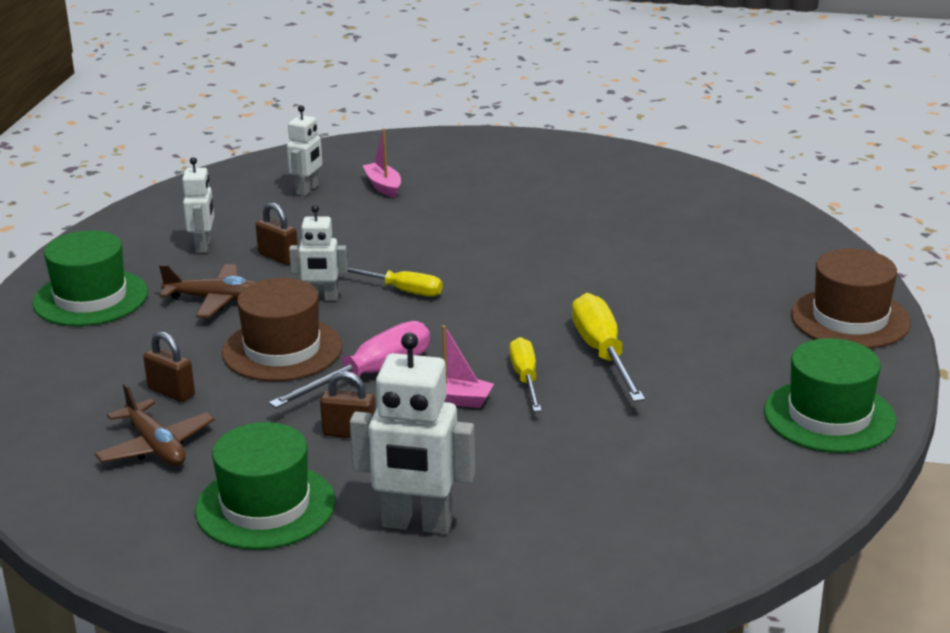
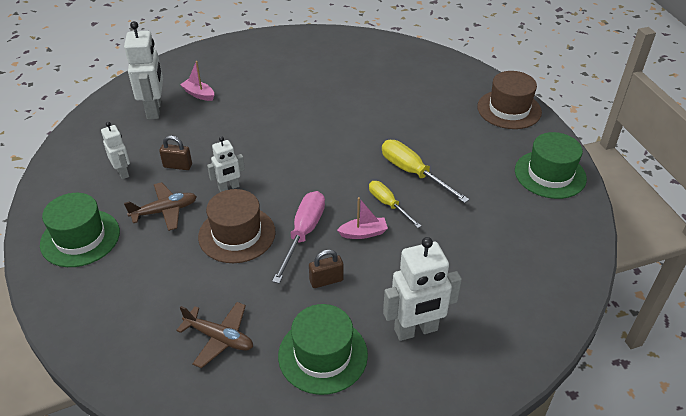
camera: 30 degrees left, 15 degrees up
(171, 392) = (195, 292): brown padlock -> none
(307, 190) = (154, 110): white robot -> white robot, size x1.71
(402, 290) = (271, 166): yellow screwdriver -> none

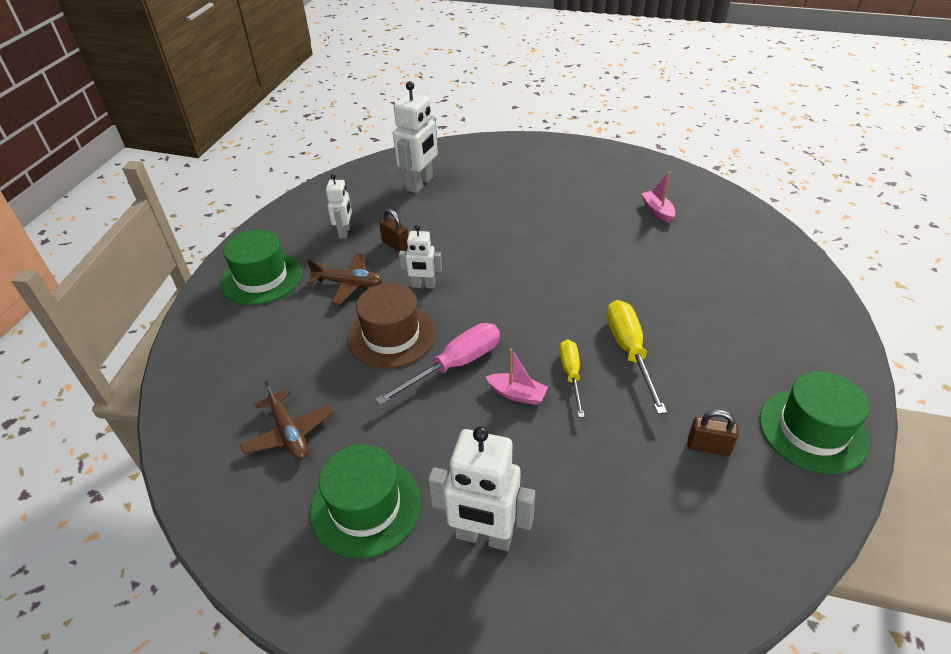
camera: 35 degrees right, 0 degrees up
(199, 94) = (472, 183): pink boat -> pink boat (657, 211)
(326, 280) = (436, 427): brown padlock -> brown padlock (708, 447)
(509, 109) = (817, 325): brown hat -> none

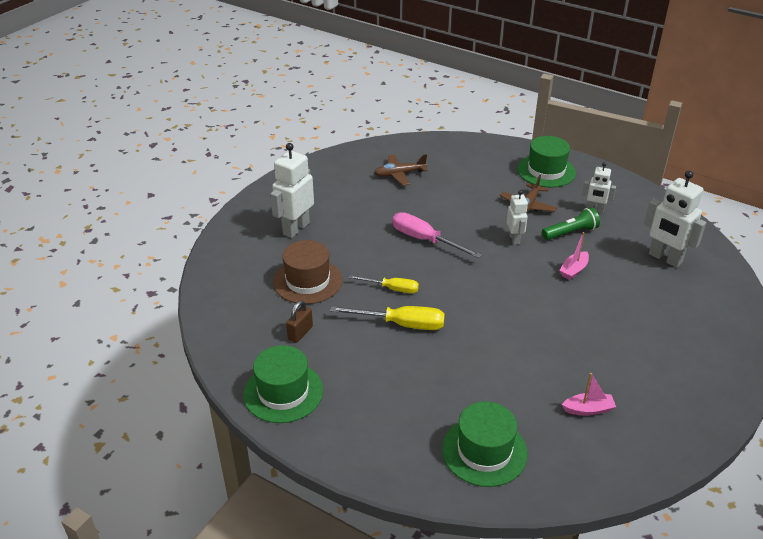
camera: 105 degrees right, 5 degrees down
(365, 506) = (336, 194): green hat -> green hat (484, 451)
(391, 335) = (464, 218): brown hat -> brown hat (307, 281)
(395, 245) = (571, 232): brown padlock -> green flashlight
(423, 285) = (514, 239): white robot -> white robot turned 150 degrees clockwise
(455, 365) = (425, 240): pink screwdriver -> pink screwdriver turned 150 degrees clockwise
(517, 394) = (386, 261): pink boat -> pink boat (573, 270)

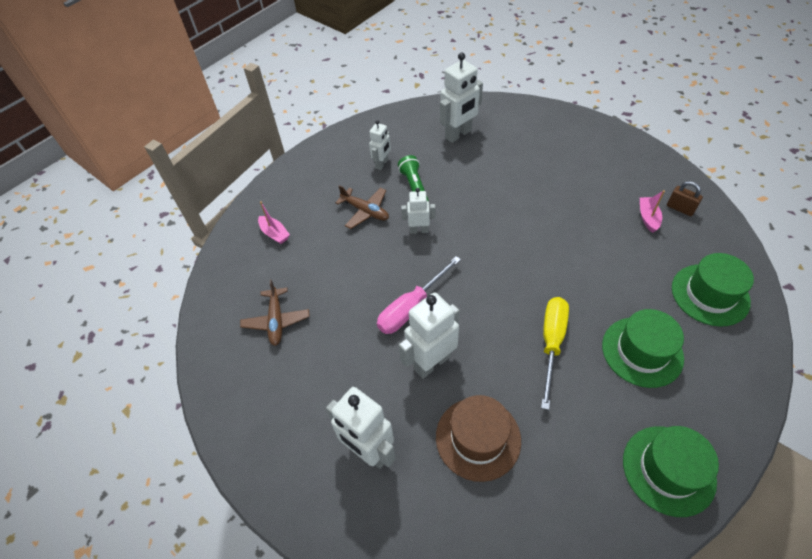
camera: 80 degrees left, 15 degrees up
(300, 333) = (571, 449): brown padlock -> brown padlock (680, 208)
(372, 254) = (431, 362): none -> white robot
(392, 289) = (494, 347): yellow screwdriver -> none
(546, 171) = (307, 187): green hat -> green hat (642, 351)
(573, 270) = (471, 195): pink boat -> pink boat (274, 234)

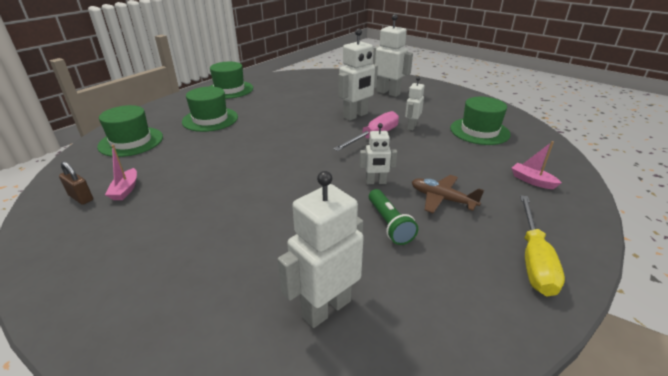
camera: 175 degrees right, 20 degrees down
(276, 320) = (479, 131): brown plane -> green hat
(382, 164) = (444, 256): white robot -> white robot (411, 126)
(478, 438) = (327, 96): brown hat -> none
(551, 343) = (270, 122): yellow screwdriver -> yellow screwdriver (534, 259)

